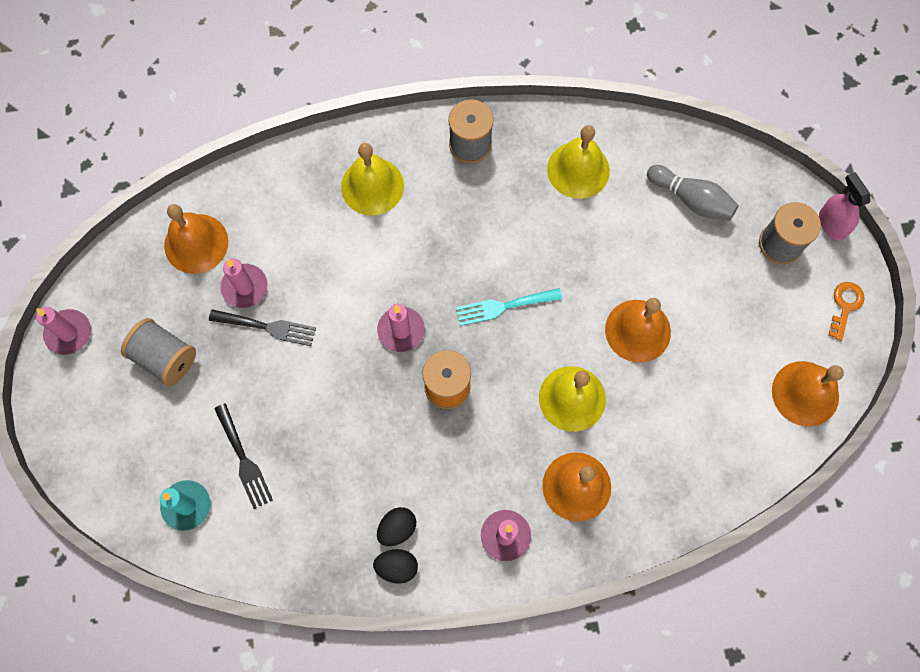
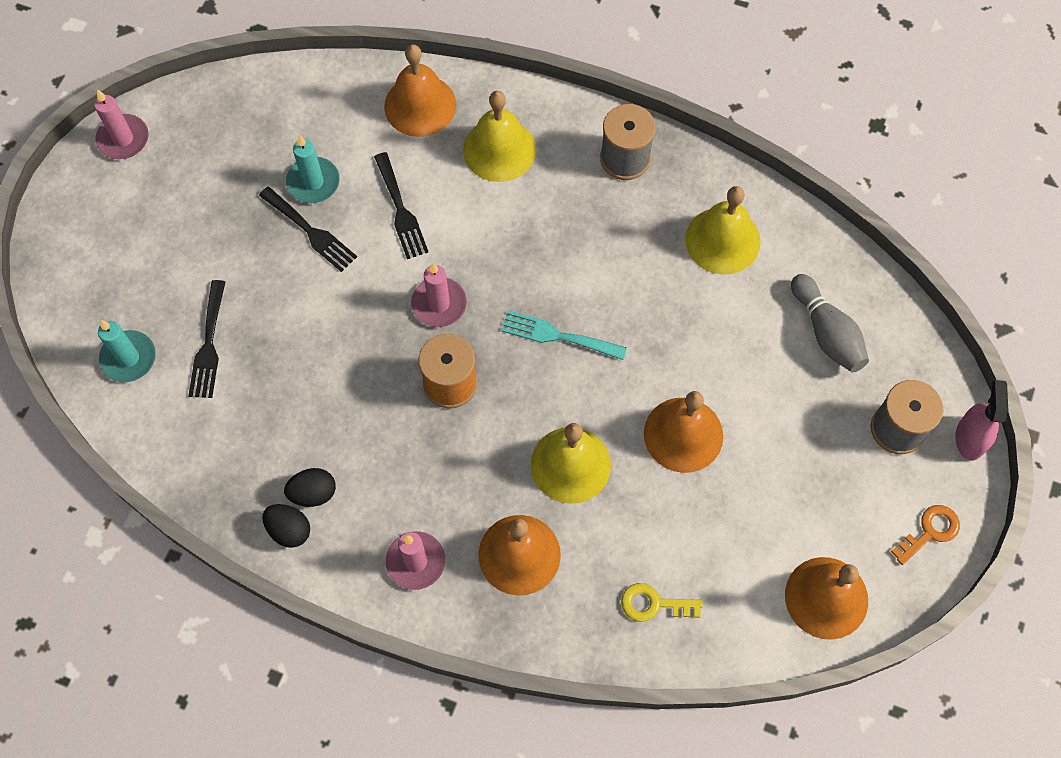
camera: 30 degrees right, 5 degrees down
(165, 358) = (196, 209): grey spool -> none
(196, 243) = (293, 117): orange bell -> orange bell (420, 105)
(245, 287) = (313, 182): pink candle -> turquoise candle
(327, 273) = (401, 210): none -> black fork
(692, 467) = (654, 604): none -> yellow key

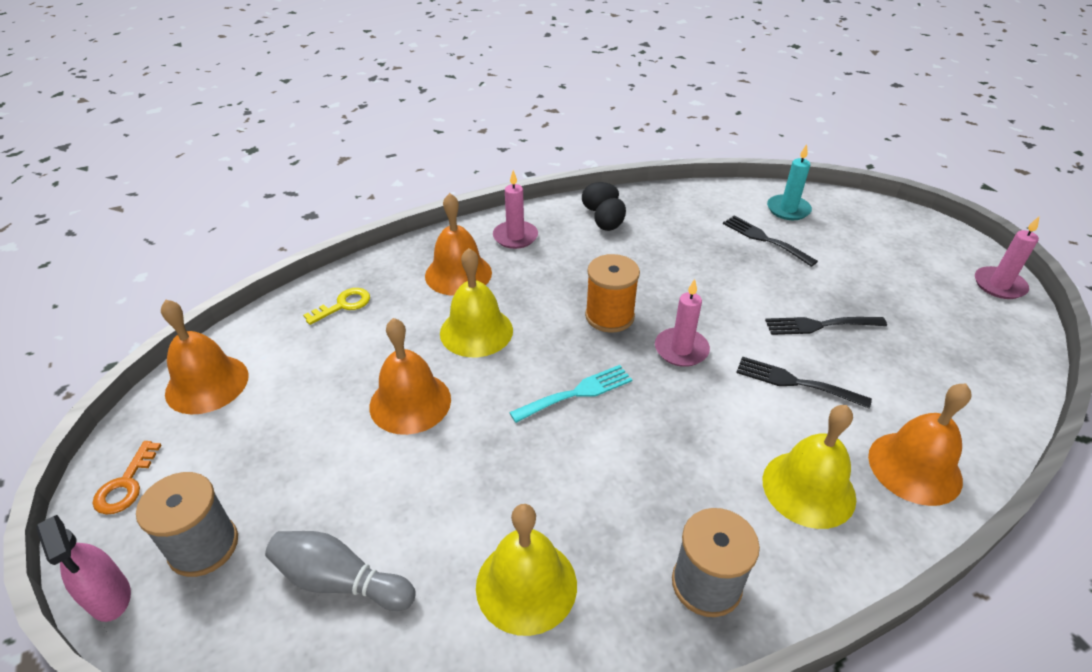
camera: 135 degrees right, 25 degrees down
(313, 182) = (871, 352): turquoise candle -> none

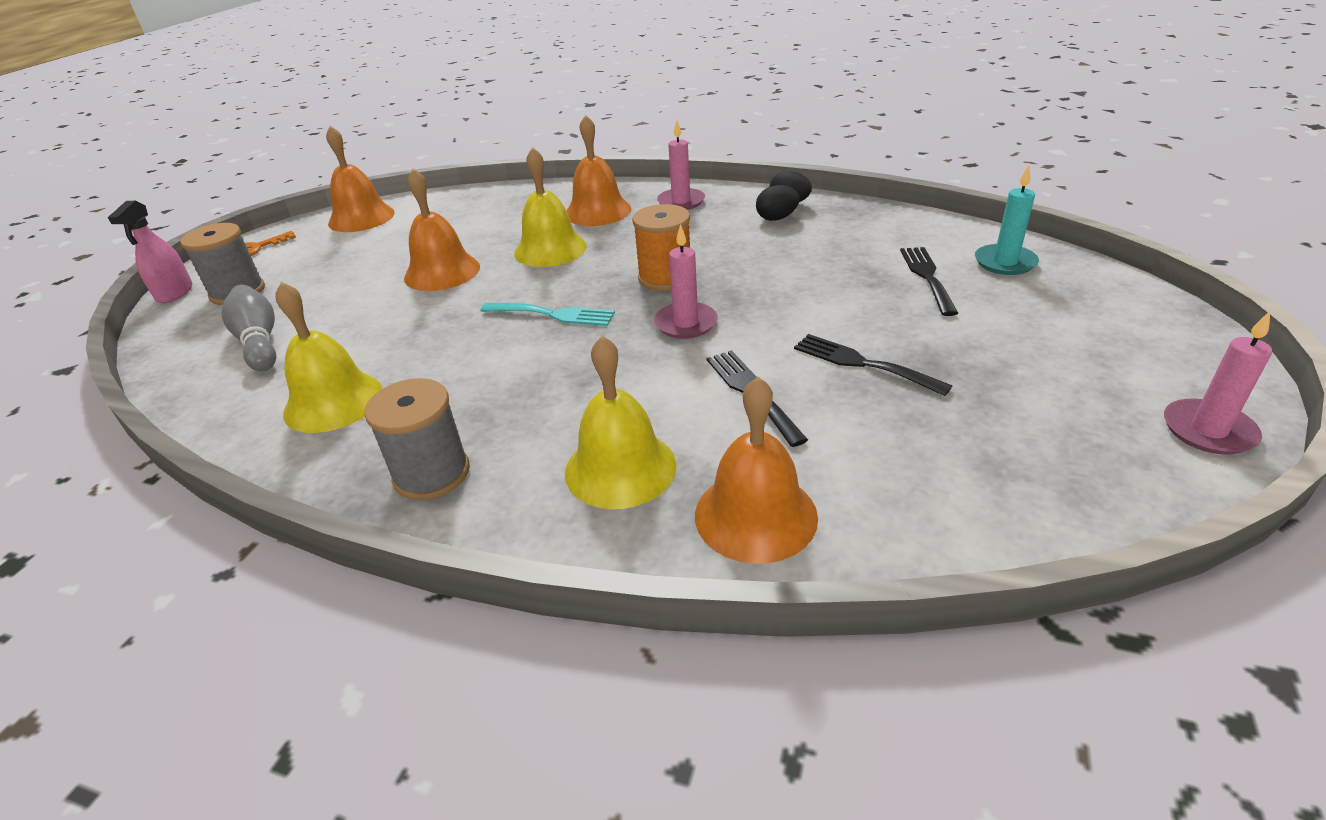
camera: 45 degrees right, 5 degrees down
(343, 305) = (495, 204): yellow key -> none

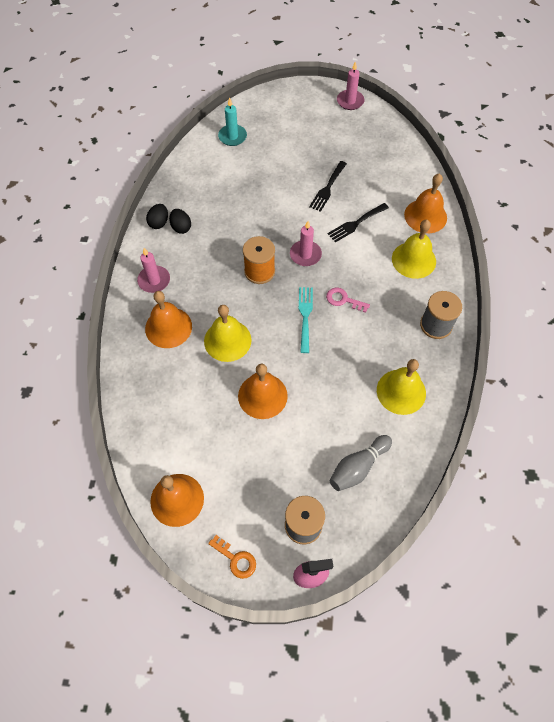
camera: 105 degrees left, 25 degrees up
(564, 357) = (343, 300): none -> pink key
(927, 277) = (249, 164): black fork -> none

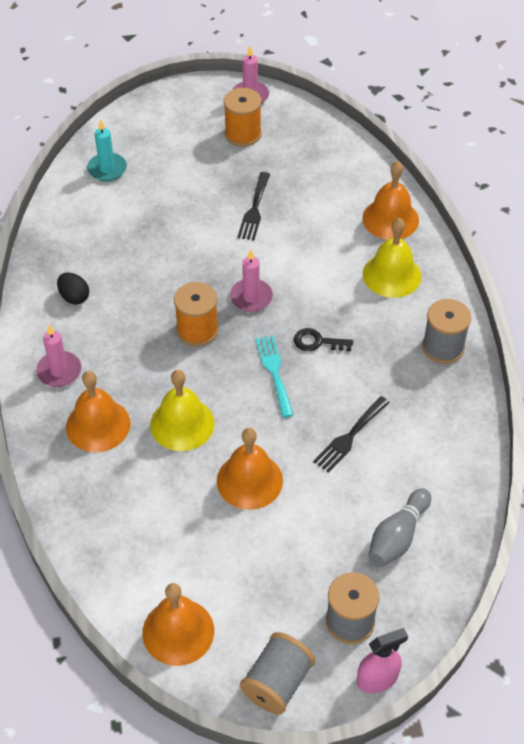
camera: 15 degrees left, 10 degrees down
(159, 223) = (42, 297): black egg -> none
(236, 559) = (277, 683): orange key -> grey spool
(336, 129) = (243, 134): none -> orange spool
(343, 300) = (317, 342): pink key -> black key
(356, 223) = (304, 246): black fork -> black fork (350, 437)
(401, 391) = (423, 435): yellow bell -> none

